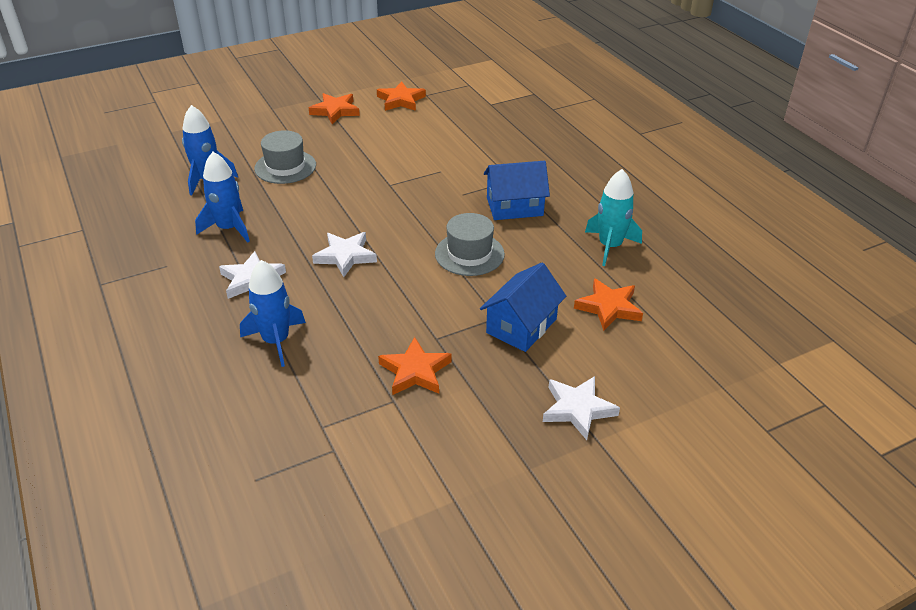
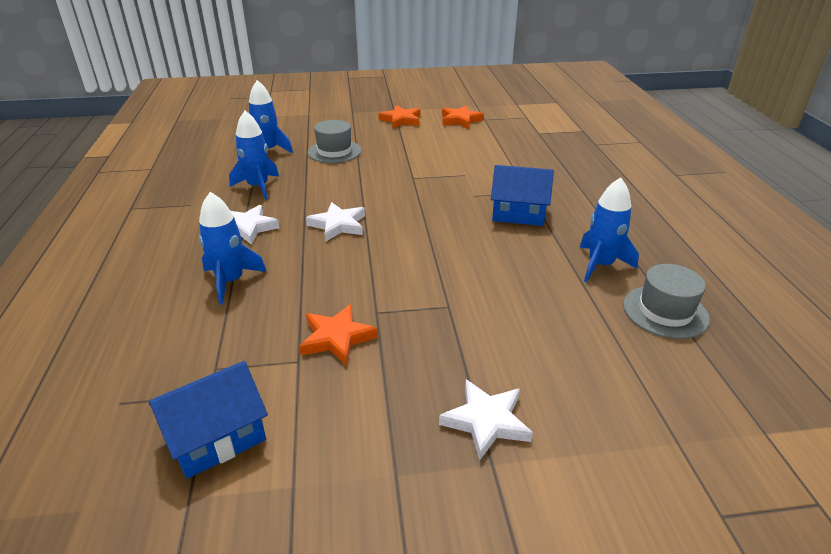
camera: 20 degrees right, 5 degrees down
(469, 254) = (452, 244): grey hat -> grey hat (665, 311)
(521, 326) = (469, 320): blue house -> blue house (216, 438)
(609, 307) = (573, 322): orange star -> none
(610, 246) = (601, 265): turquoise rocket -> blue rocket

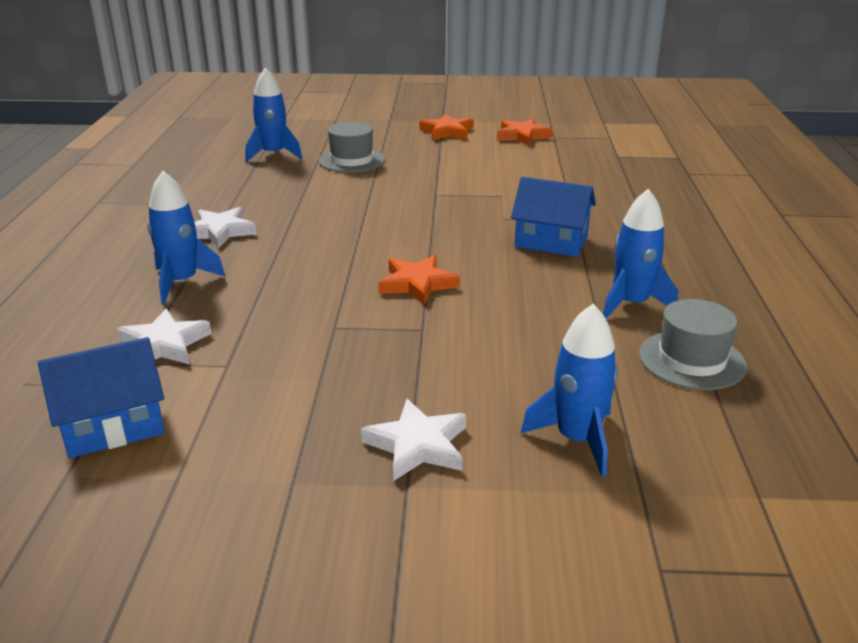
camera: 10 degrees right, 5 degrees down
(258, 187) = (248, 191): blue rocket -> blue rocket (577, 439)
(337, 338) = (279, 347): orange star -> orange star (417, 284)
(338, 225) = (325, 236): white star -> white star (163, 345)

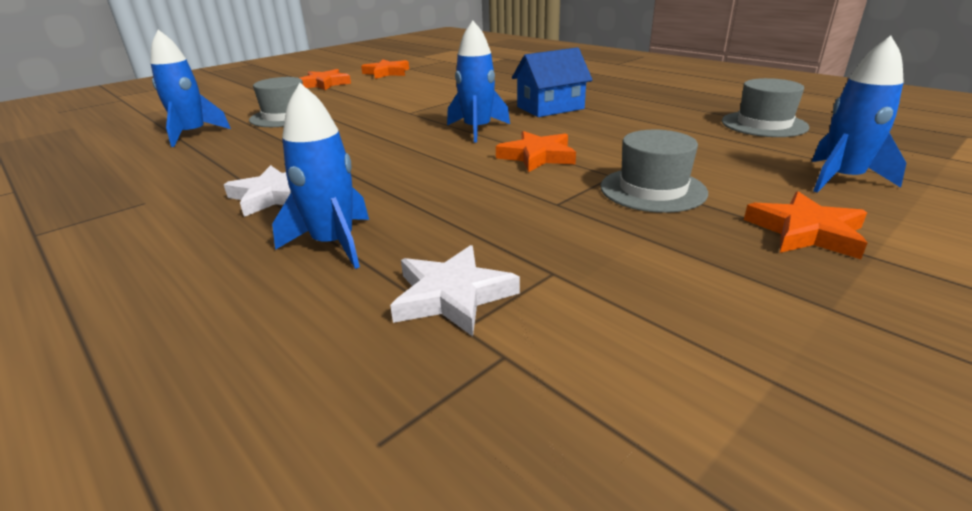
camera: 45 degrees left, 0 degrees up
(113, 426) = (599, 392): blue house -> none
(416, 355) = (652, 189): none -> grey hat
(418, 445) = (805, 232): white star -> orange star
(632, 304) = (671, 116): blue rocket -> blue rocket (477, 130)

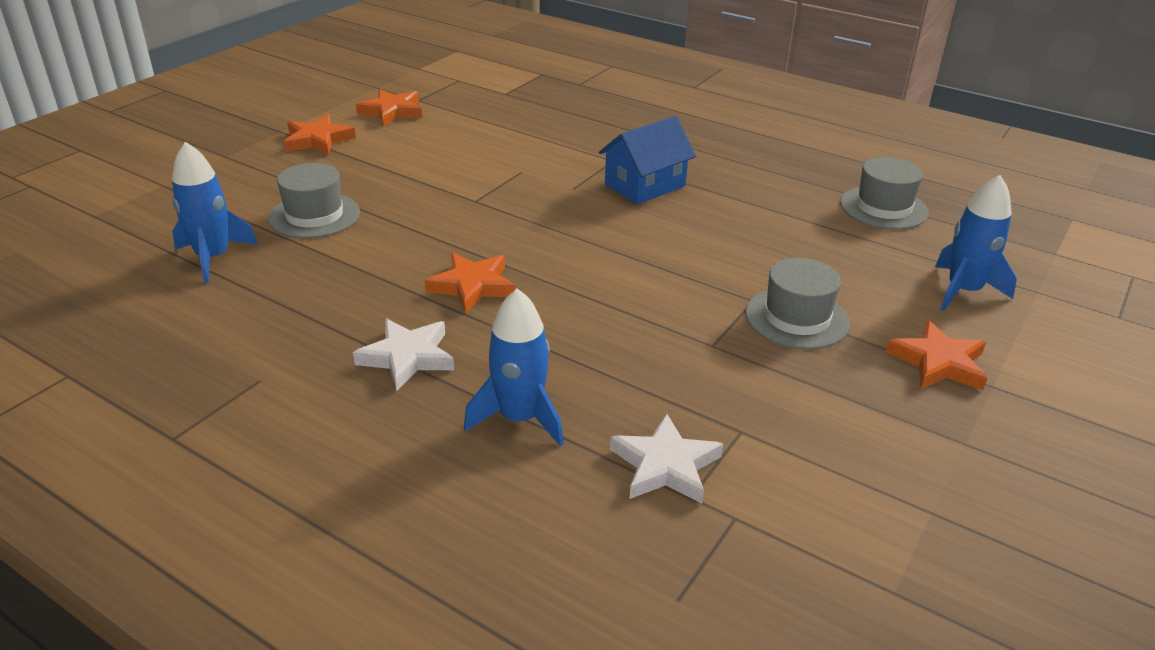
camera: 15 degrees left, 5 degrees up
(477, 130) = (577, 231): blue rocket -> none
(537, 156) = (664, 275): orange star -> orange star (472, 286)

